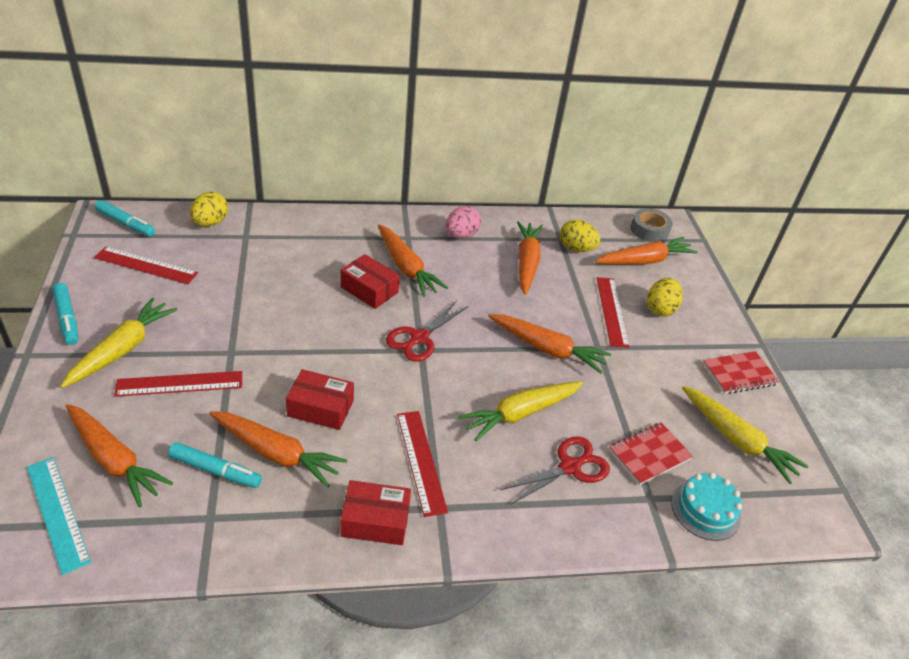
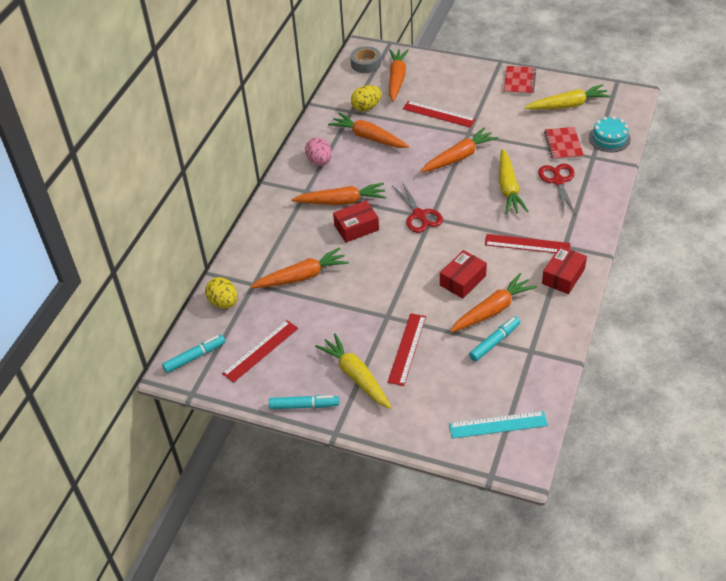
camera: 55 degrees left, 5 degrees up
(114, 460) = (464, 392): orange carrot -> orange carrot (301, 276)
(660, 309) = (447, 91): yellow egg -> none

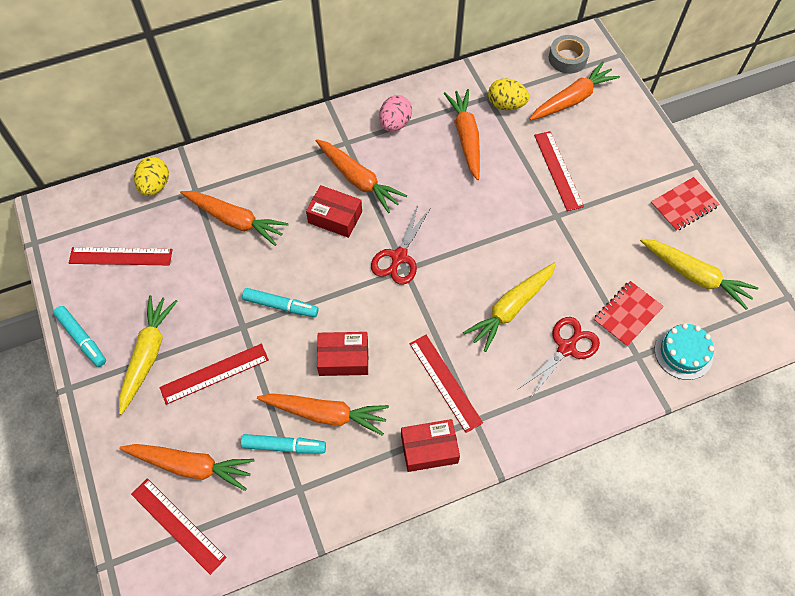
camera: 45 degrees right, 15 degrees up
(195, 357) = (76, 213): turquoise marker -> turquoise marker (281, 306)
(459, 157) = (513, 232): orange carrot -> orange carrot (191, 466)
(498, 424) = (178, 525): turquoise ruler -> red ruler

